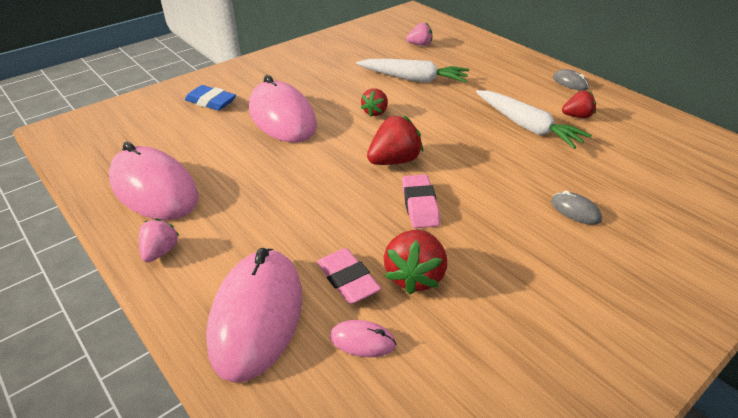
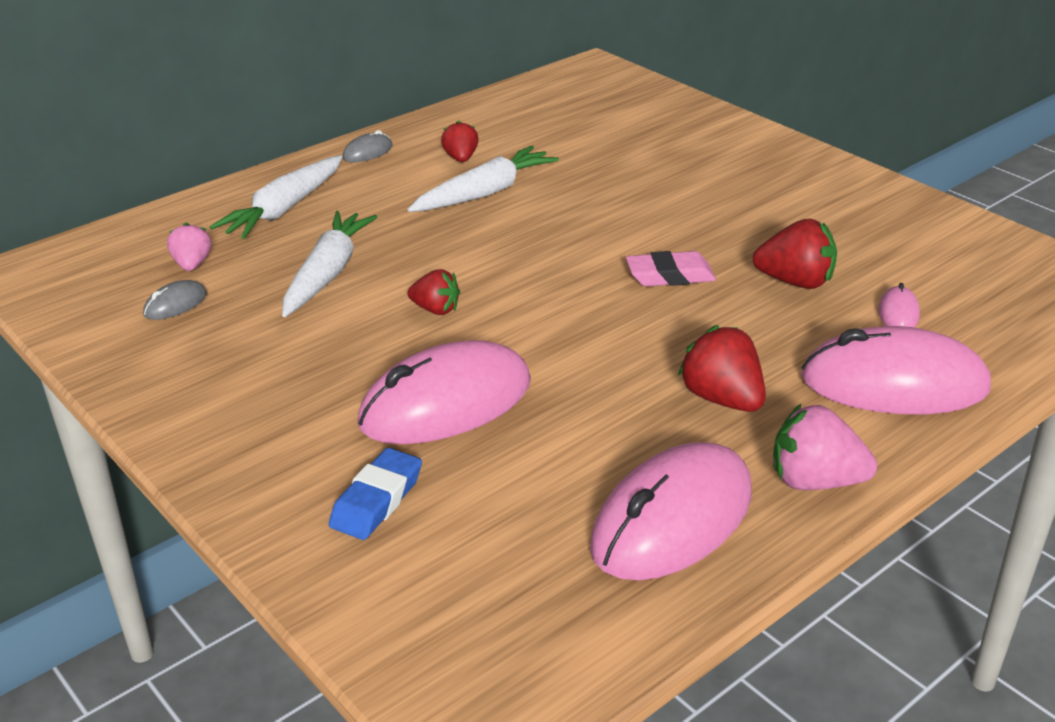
camera: 90 degrees left, 5 degrees down
(160, 251) = (815, 481): pink strawberry -> pink strawberry, size x1.57
(347, 280) = (816, 324): pink eraser -> none
(394, 161) = (573, 293): red strawberry -> red strawberry (722, 399)
(484, 62) = (284, 209): none -> white carrot
(575, 211) = (662, 183): grey mouse -> grey mouse (175, 304)

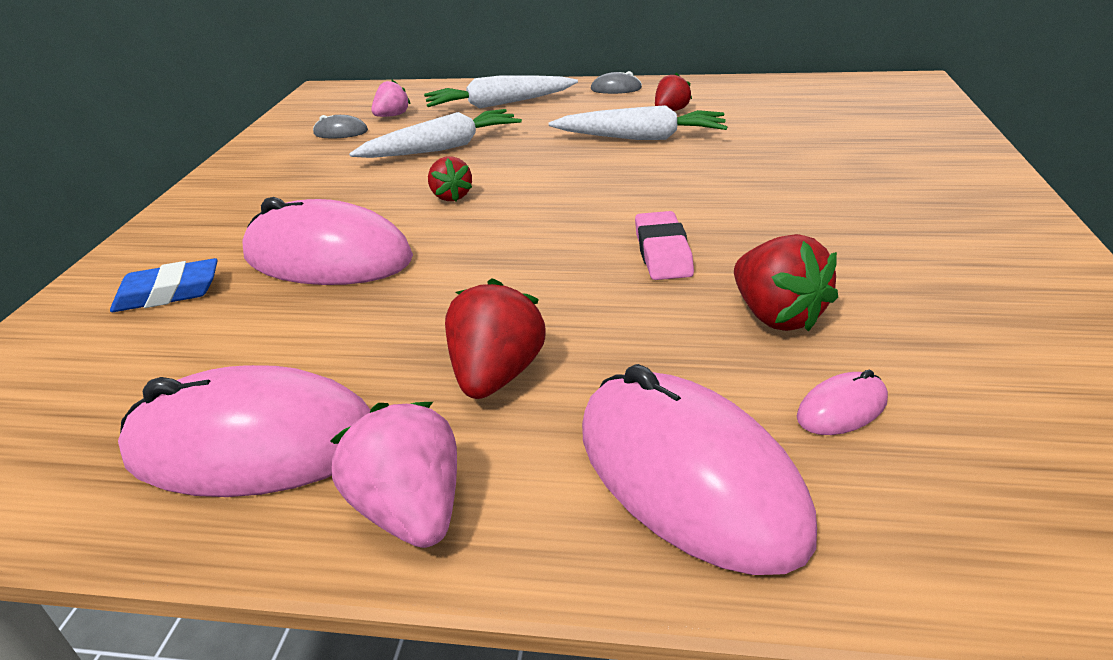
camera: 50 degrees right, 0 degrees up
(670, 276) = (663, 253): pink eraser -> pink eraser turned 45 degrees clockwise

